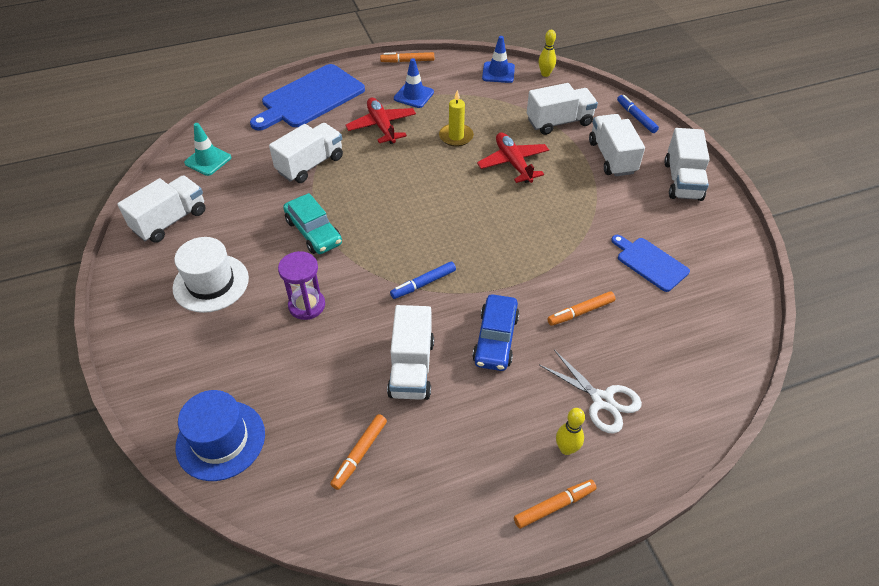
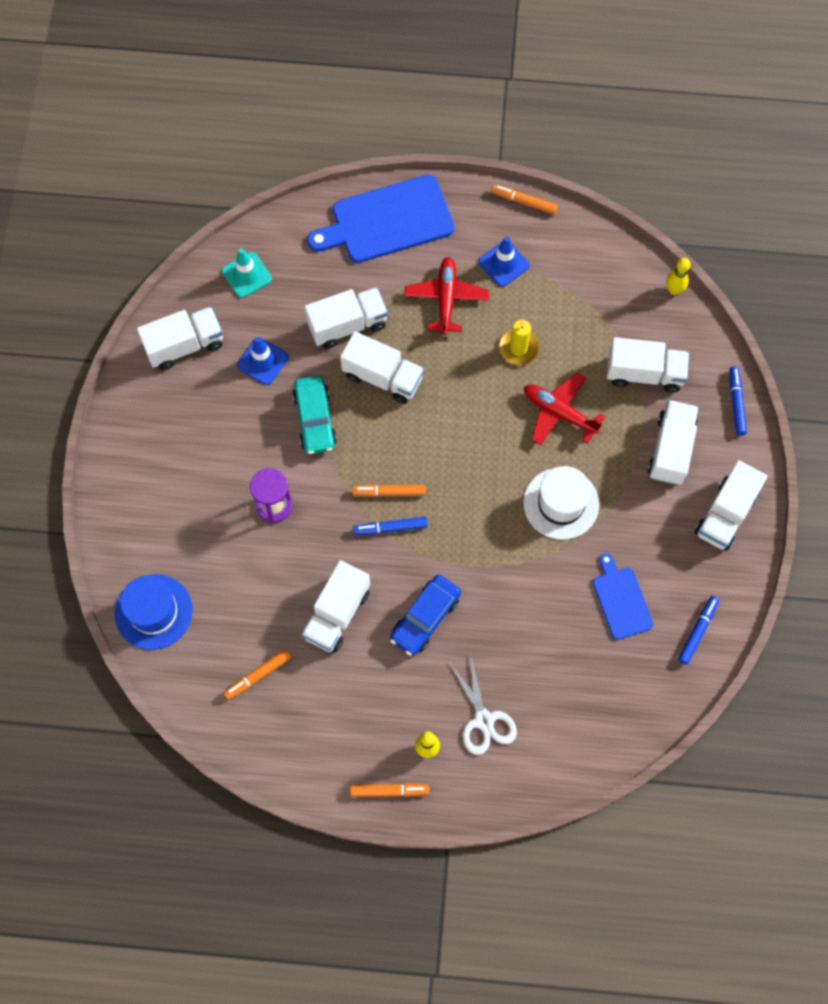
camera: 25 degrees right, 20 degrees up
(211, 283) = (198, 441): white hat -> white hat (561, 503)
(358, 186) = (383, 377): none -> white truck
(498, 72) = (620, 265): blue traffic cone -> blue traffic cone (262, 361)
(513, 163) = (559, 412): red plane -> red plane turned 60 degrees counterclockwise
(580, 312) = (519, 624): orange marker -> orange marker (389, 492)
(725, 261) = (697, 631): none -> blue marker

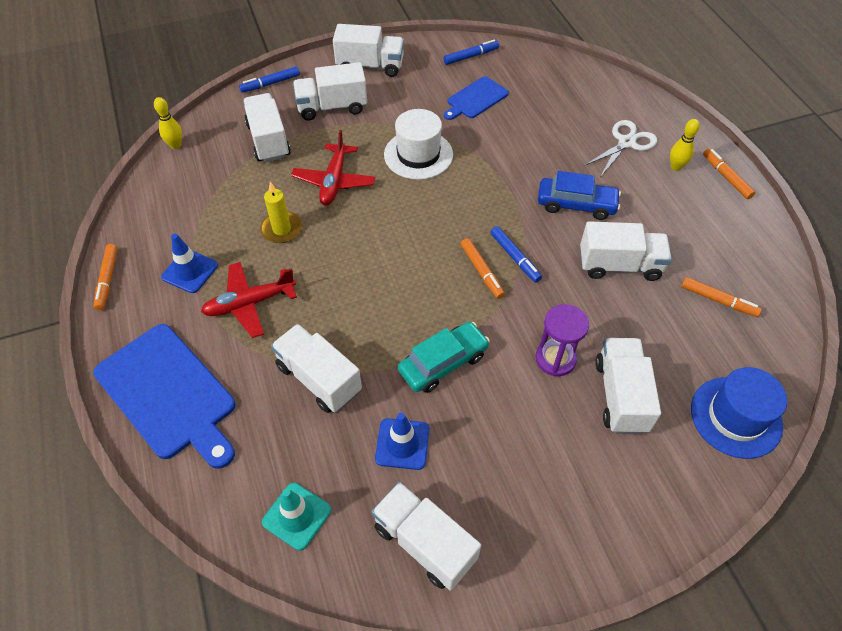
camera: 115 degrees left, 15 degrees down
(383, 377) = (365, 323): white truck -> white truck (620, 395)
(697, 631) = (471, 56): blue marker -> blue marker turned 150 degrees clockwise

